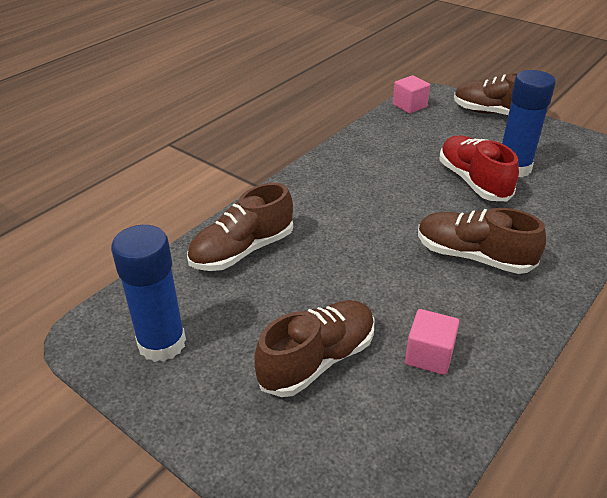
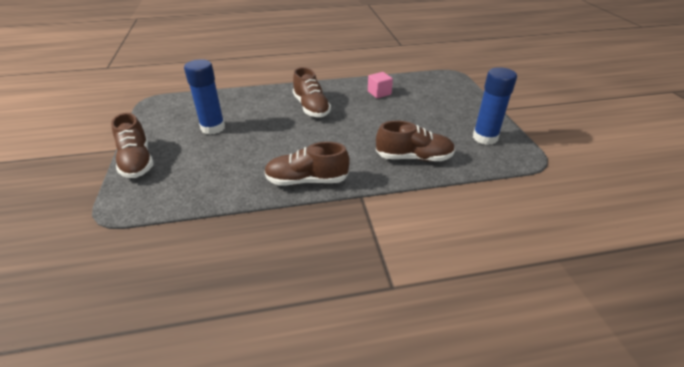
camera: 140 degrees left, 0 degrees up
(317, 360) = (421, 107): brown shoe -> brown shoe (307, 180)
(409, 106) = (162, 202): pink cube -> none
(473, 181) = (245, 132): red shoe -> none

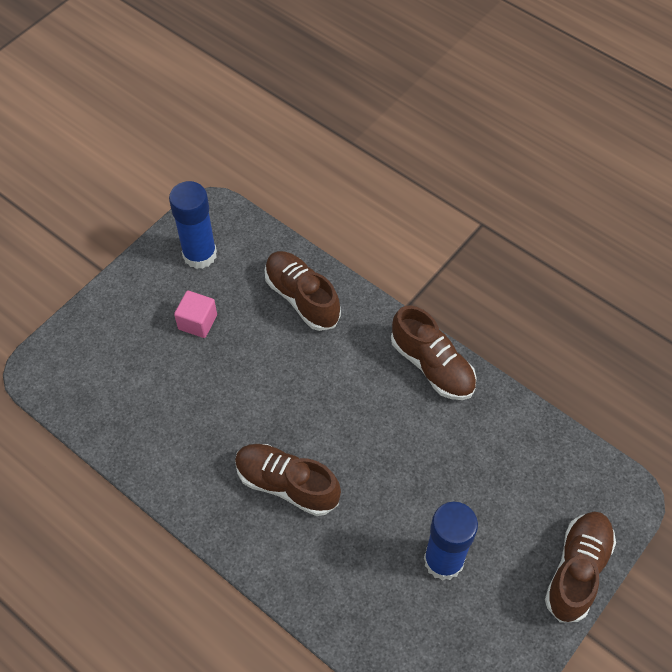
camera: 130 degrees left, 20 degrees up
(311, 107) = (287, 484): brown shoe -> brown shoe turned 90 degrees counterclockwise
(379, 93) = (171, 429): pink cube -> pink cube (197, 322)

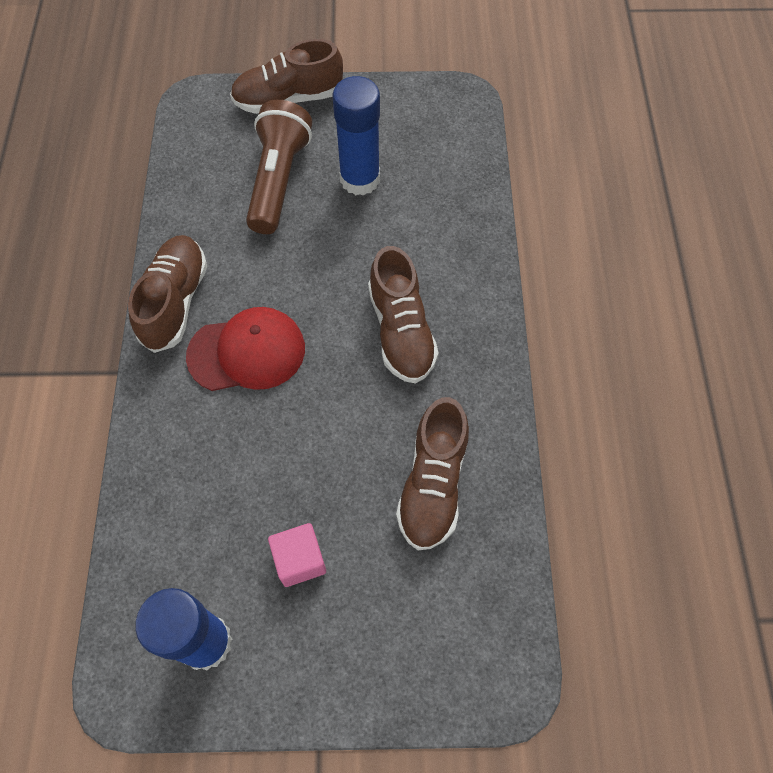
camera: 130 degrees left, 5 degrees up
(302, 298) = (182, 476): brown shoe -> brown shoe (433, 484)
(355, 382) = (247, 352): none -> red cap
(490, 500) = (278, 180): none -> brown flashlight

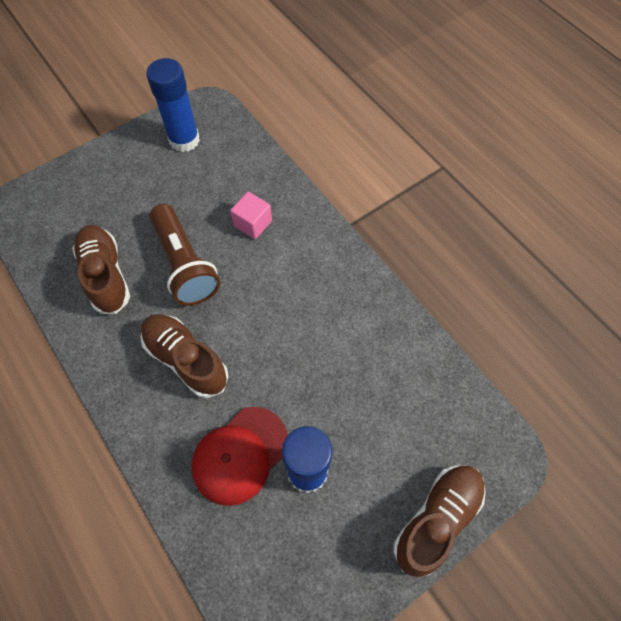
camera: 145 degrees right, 0 degrees up
(175, 301) = (356, 283): brown shoe -> none
(247, 352) = (281, 281): red cap -> red cap (240, 455)
(278, 180) = (371, 424): brown flashlight -> brown flashlight (185, 264)
(300, 560) = (161, 196): pink cube -> pink cube (253, 223)

